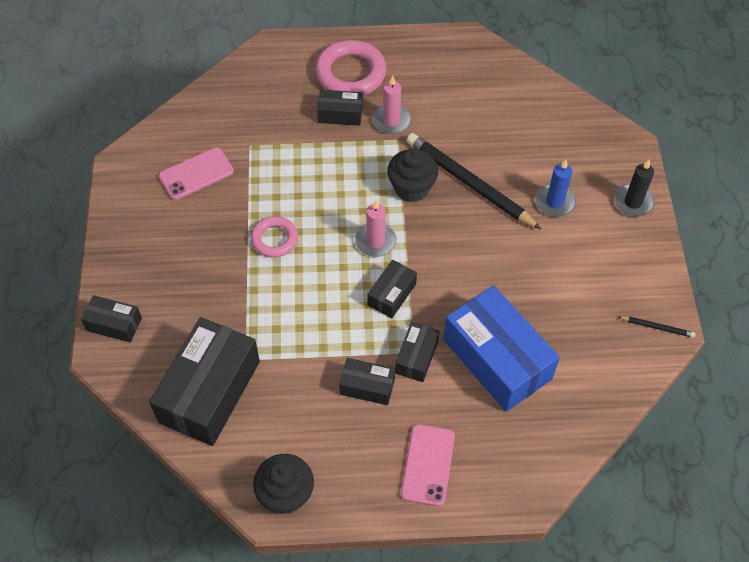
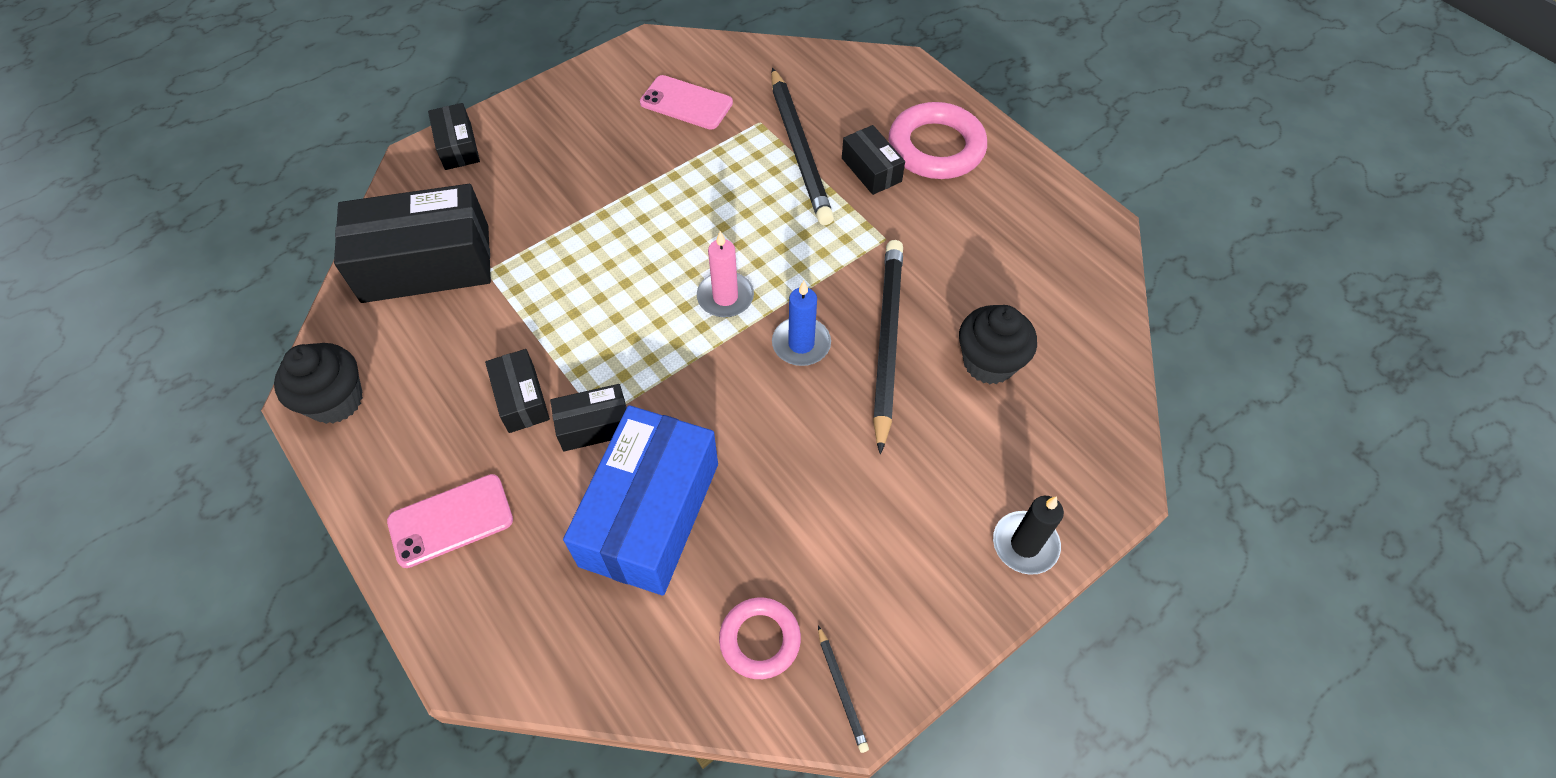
camera: 55 degrees right, 0 degrees up
(274, 239) = (656, 209): pink ring -> pink ring (760, 640)
(291, 139) = (799, 149): none -> black pencil
(391, 121) = (906, 218): pink candle -> none
(392, 294) = (664, 353): black box -> none
(411, 188) = (829, 289): black cupcake -> black cupcake (989, 362)
(554, 202) = (941, 449): blue candle -> blue candle (801, 344)

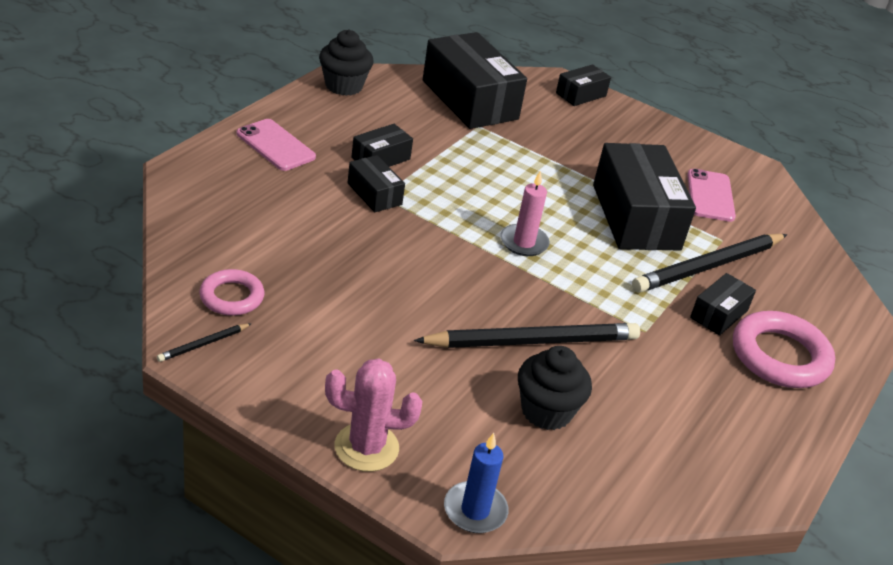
camera: 65 degrees right, 20 degrees down
(650, 514) = (313, 230): blue box -> none
(705, 179) = (636, 217): none -> black box
(801, 344) = (501, 290): blue candle -> blue candle (475, 510)
(1025, 544) = (366, 447): black candle -> pink cactus

